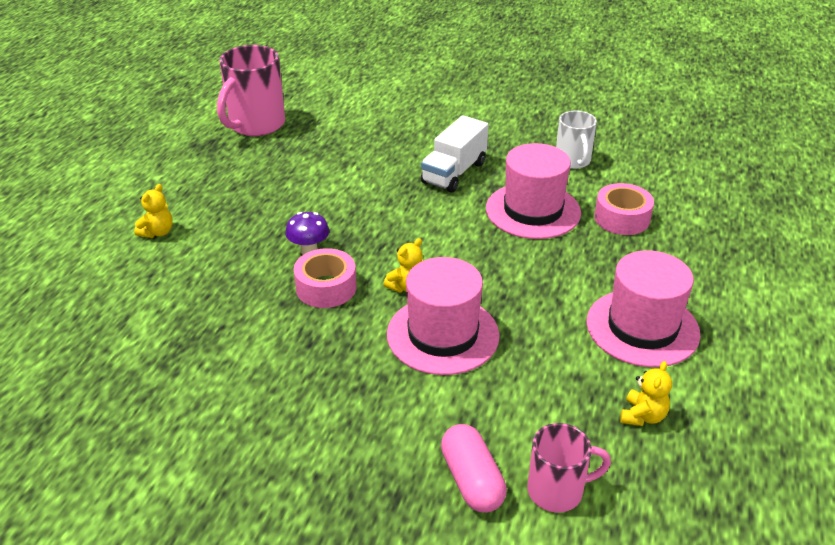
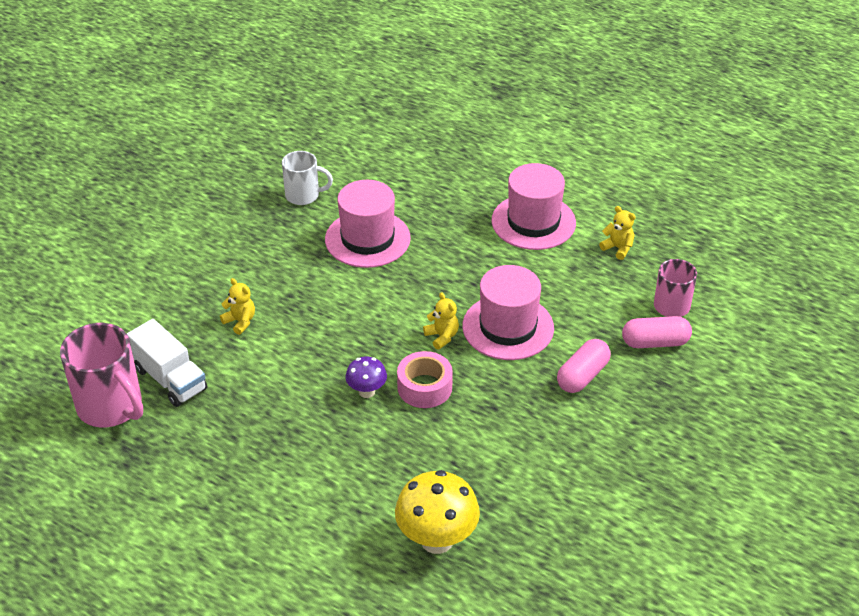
camera: 75 degrees left, 5 degrees up
(114, 332) = (437, 540): none -> yellow mushroom
(157, 232) = (289, 503): yellow teddy bear -> yellow teddy bear (240, 321)
(383, 413) = (582, 376): none -> pink capsule
(454, 173) = (285, 273): white truck -> white truck (170, 379)
(622, 218) = (400, 192): pink tape -> none

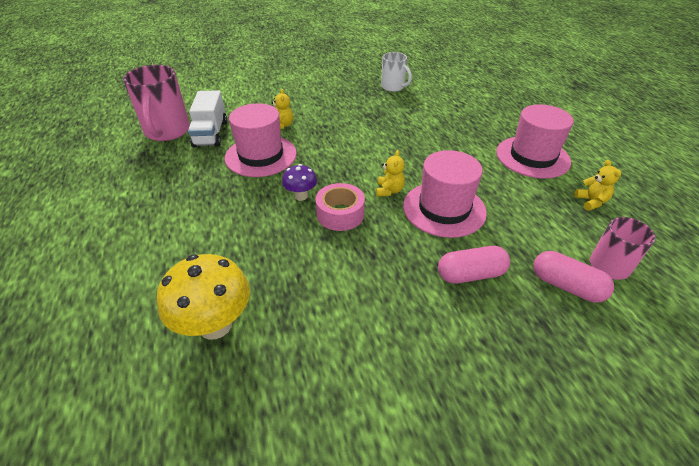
camera: 40 degrees right, 0 degrees up
(367, 239) = (405, 119): pink hat -> pink hat (261, 156)

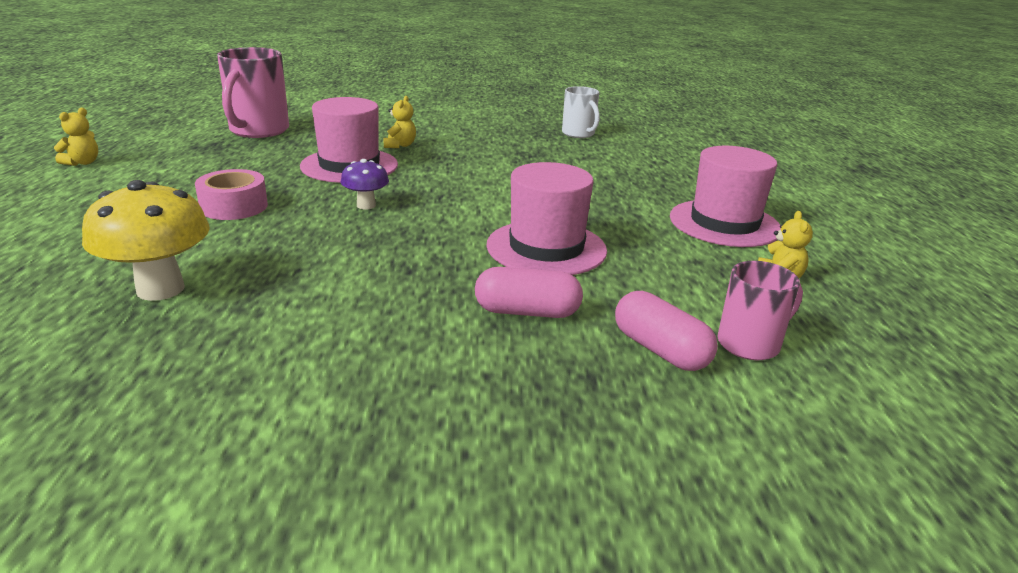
camera: 15 degrees right, 15 degrees down
(210, 134) = (307, 139): white truck -> none
(340, 214) = (401, 228): pink tape -> pink tape (234, 206)
(389, 190) = (486, 220): yellow teddy bear -> yellow teddy bear (82, 163)

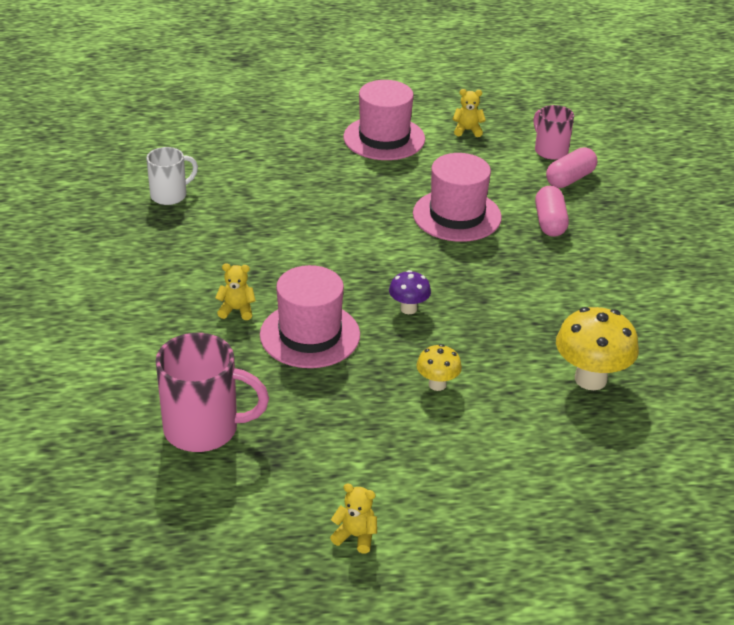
camera: 95 degrees left, 10 degrees up
(234, 206) = (437, 384): pink tape -> yellow mushroom

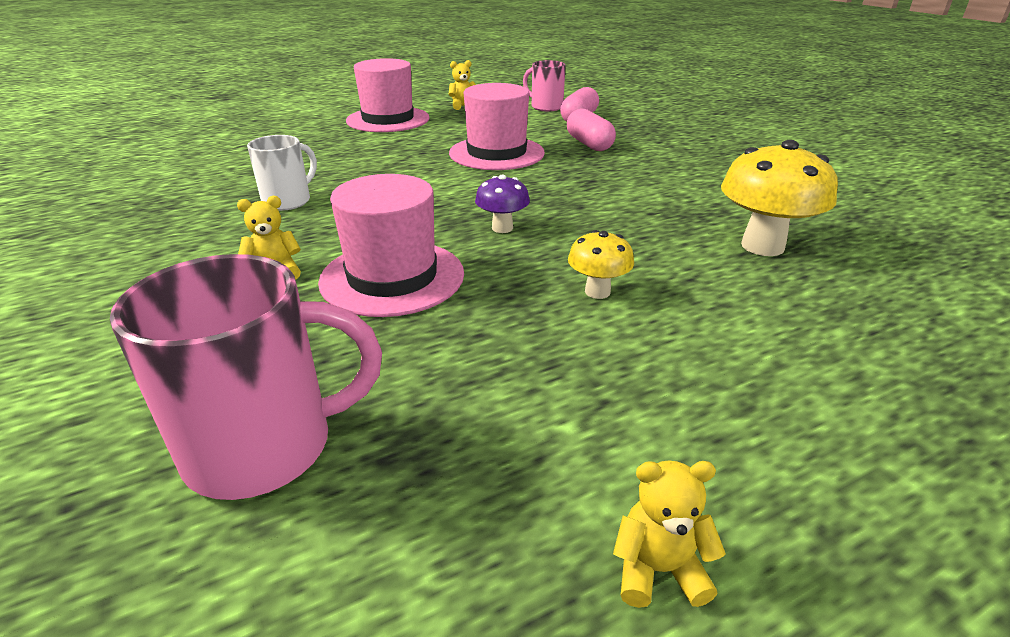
camera: 20 degrees left, 5 degrees down
(170, 195) = (156, 187): white mug -> white mug (288, 201)

